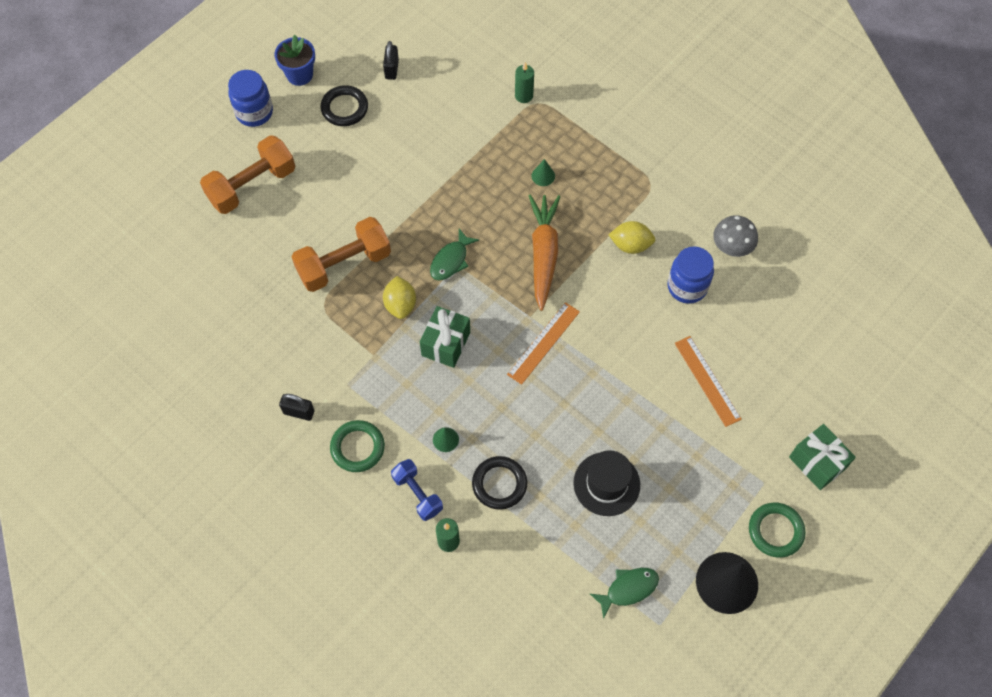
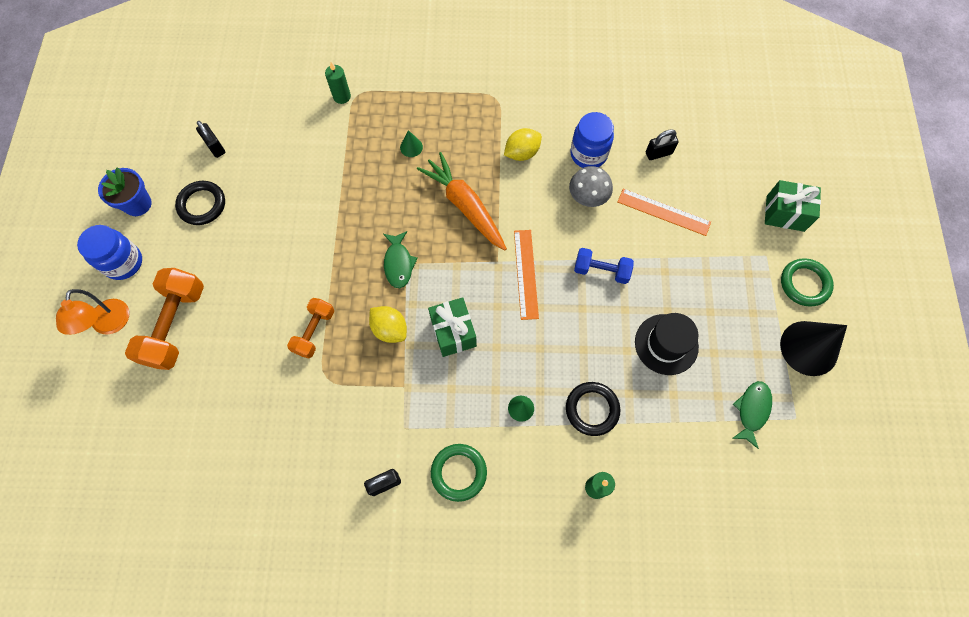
camera: 40 degrees left, 5 degrees up
(208, 151) = (109, 325): none -> orange lamp
(344, 264) = (314, 332): orange dumbbell -> orange dumbbell, size x0.60
(417, 494) = (538, 470): blue dumbbell -> blue dumbbell (601, 270)
(731, 247) = (592, 103): grey mushroom -> grey mushroom (588, 197)
(750, 330) = (658, 153): none -> black padlock

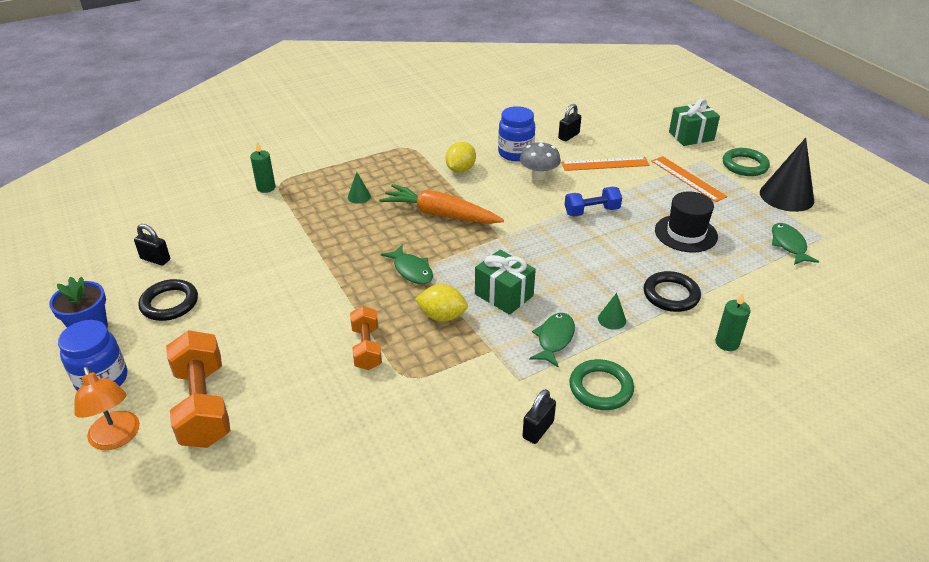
camera: 30 degrees left, 30 degrees down
(459, 403) = (554, 339): none -> green fish
(526, 274) = (532, 235): orange ruler -> orange ruler (688, 178)

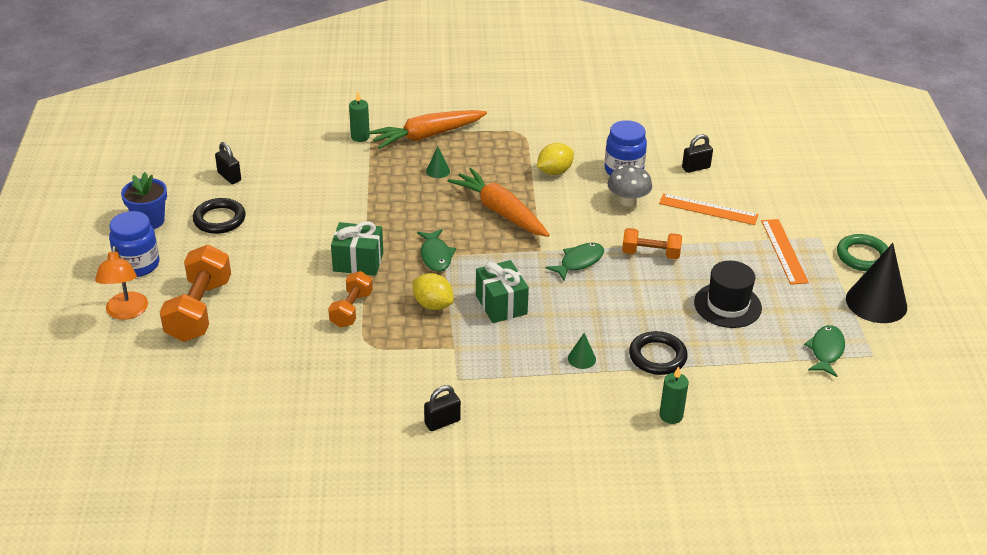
camera: 25 degrees right, 0 degrees up
(328, 171) = (427, 136): none -> orange carrot
(554, 339) = (515, 357): green fish -> green fish (579, 262)
(591, 211) = (650, 254): blue dumbbell -> orange dumbbell
(600, 388) = (522, 410): green ring -> none
(691, 136) = (833, 206): green gift -> green gift (358, 262)

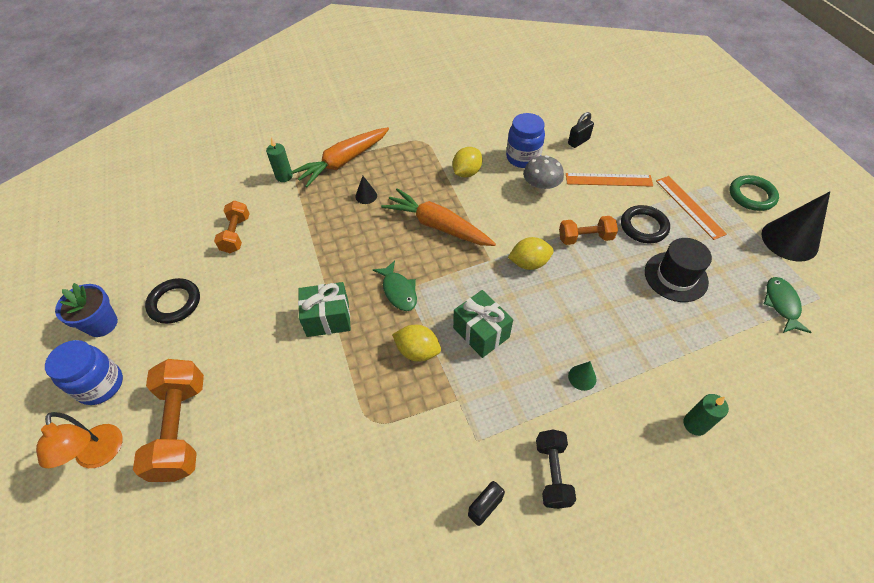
camera: 15 degrees left, 15 degrees up
(229, 177) = (172, 250): black padlock -> none
(351, 309) = (340, 380): orange dumbbell -> orange dumbbell (236, 234)
(438, 171) = (366, 196): green cone -> black cone
(515, 415) = (552, 473): none -> black dumbbell
(579, 262) = (529, 263): green fish -> yellow lemon
(657, 356) = (647, 354): black ring -> black ring (643, 227)

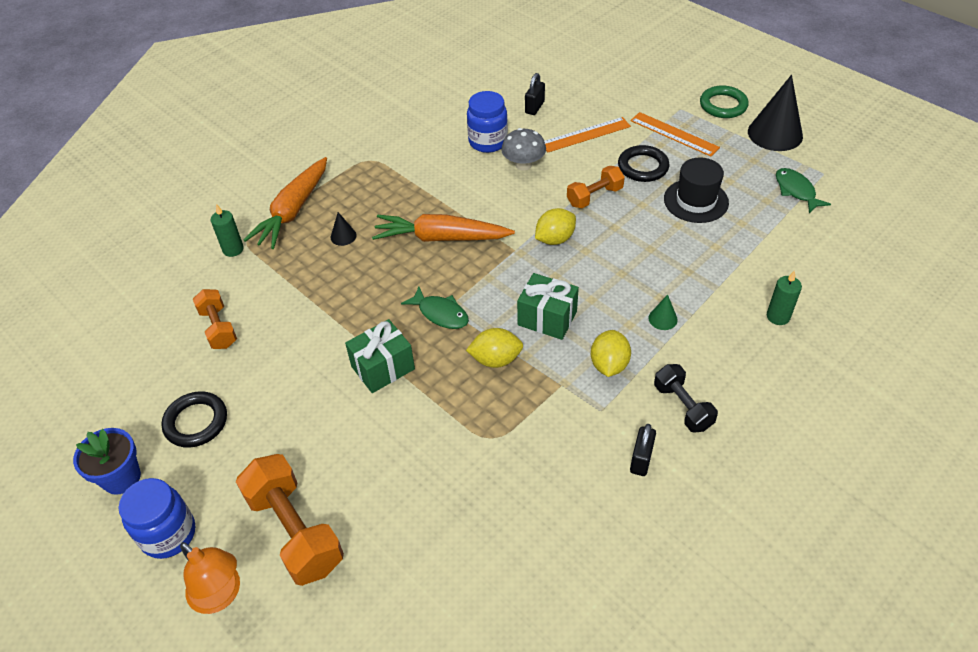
camera: 25 degrees left, 5 degrees down
(466, 172) = (438, 176): yellow lemon -> yellow lemon (609, 365)

